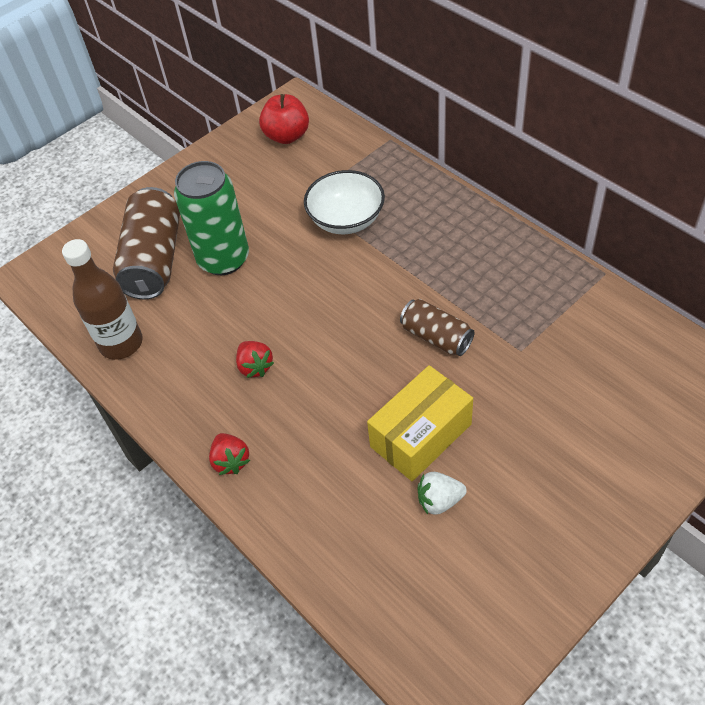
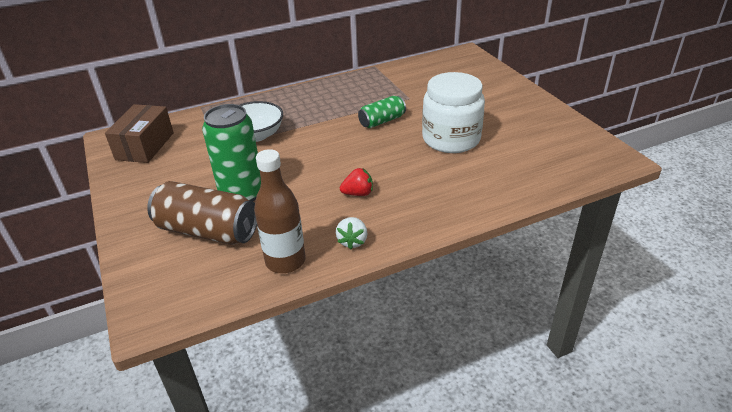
camera: 75 degrees left, 15 degrees down
(231, 461) = (434, 216): red strawberry -> none
(287, 136) = (145, 146): red apple -> brown box
(421, 435) = (451, 139): yellow box -> white jar
(436, 337) = (382, 121): brown can -> green can
(439, 500) = (498, 141): white strawberry -> white strawberry (352, 241)

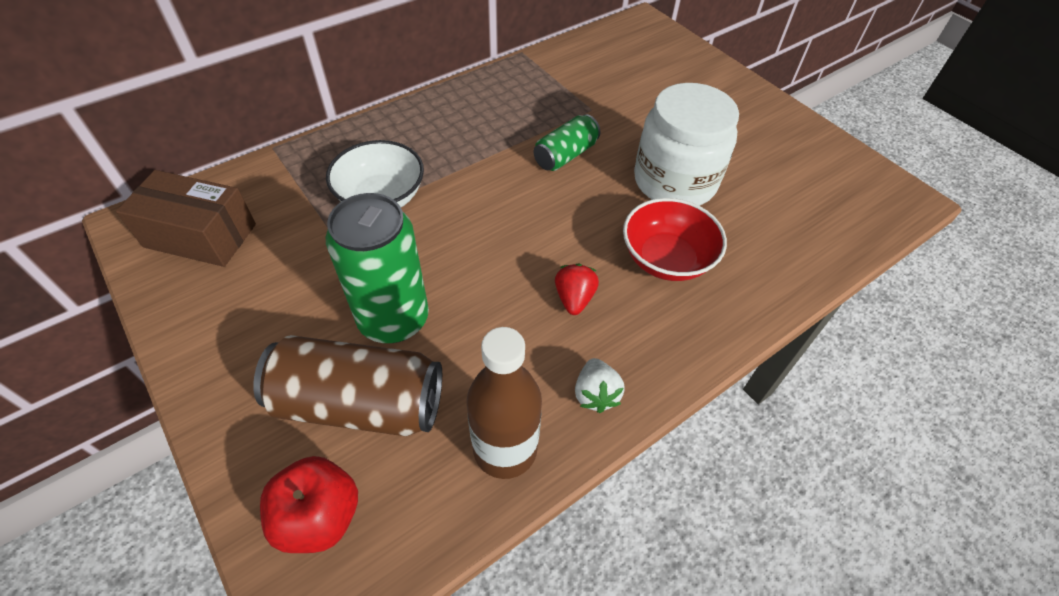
camera: 15 degrees left, 15 degrees up
(145, 146) = (200, 235): brown box -> brown box turned 75 degrees counterclockwise
(166, 279) = (319, 516): none -> red apple
(358, 193) = (574, 298): red strawberry -> red strawberry turned 60 degrees counterclockwise
(428, 178) = (666, 259): none -> red bowl

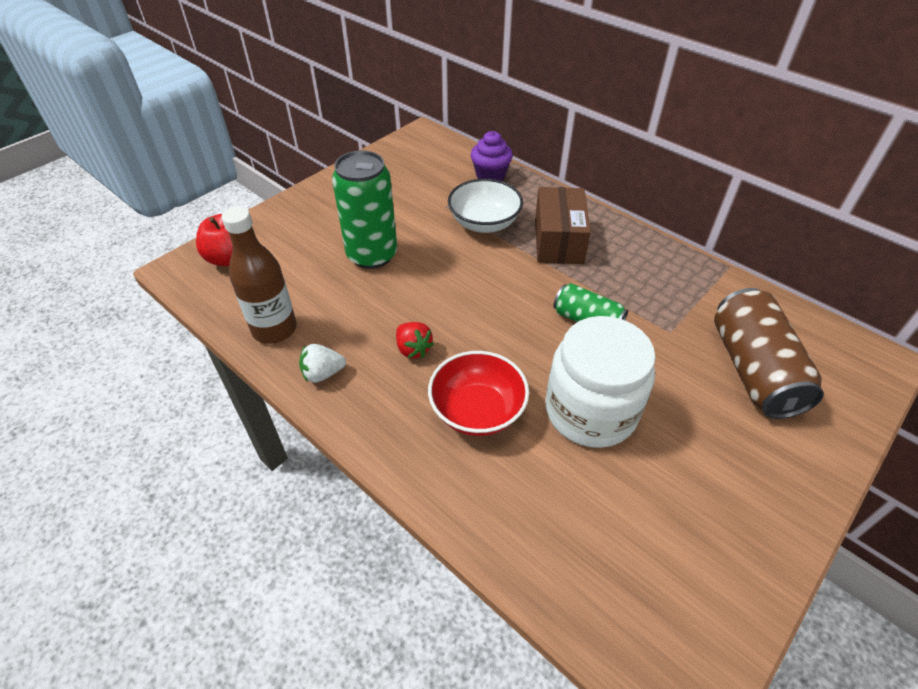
camera: 80 degrees right, 5 degrees down
(200, 235) = (420, 158): brown box -> brown box (558, 240)
(290, 173) = (490, 176): none -> purple cupcake
(360, 403) = (304, 255): brown can -> brown can (753, 369)
(574, 298) = (413, 349): red strawberry -> red strawberry turned 60 degrees clockwise

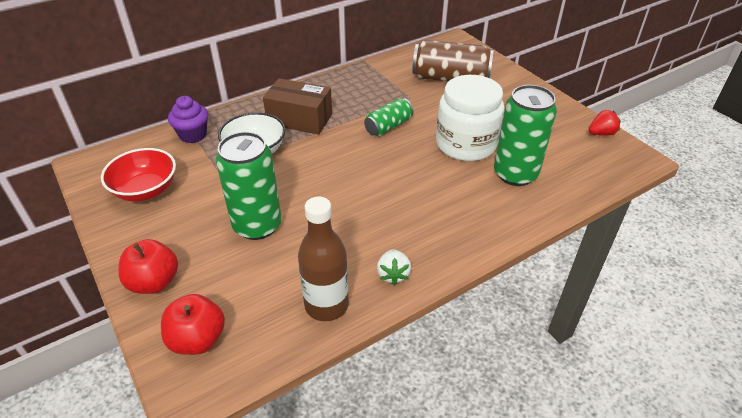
camera: 75 degrees left, 5 degrees down
(289, 216) = (154, 282): none -> red apple
(413, 349) = (384, 216): red strawberry -> red strawberry (601, 133)
(477, 410) = (453, 193): red bowl -> red bowl (146, 190)
(547, 482) = (515, 174): none -> green can

